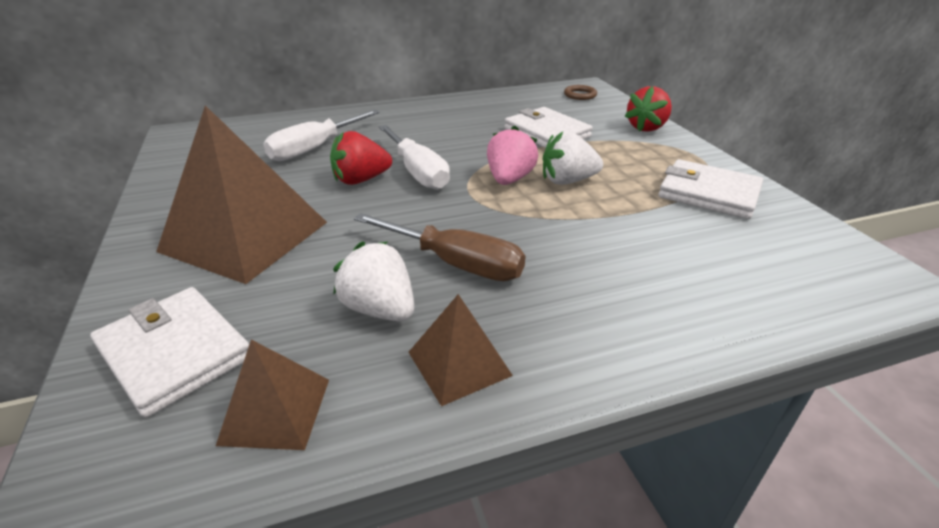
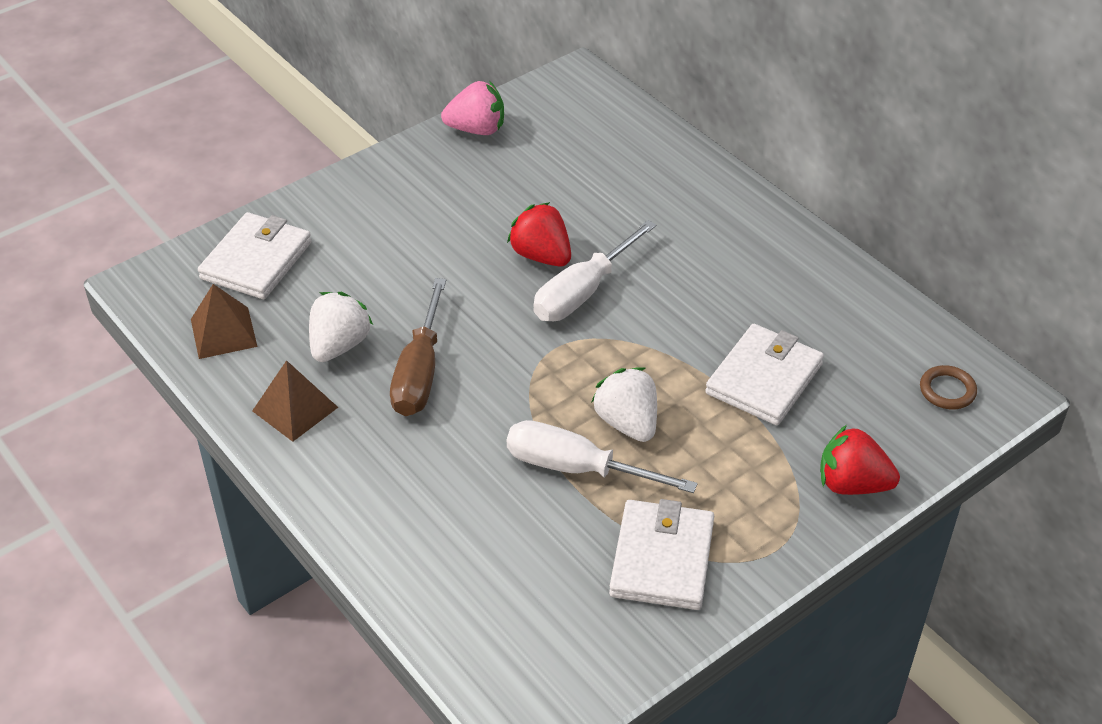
camera: 70 degrees right, 10 degrees up
(245, 236) = (404, 224): brown pyramid -> none
(315, 148) = (596, 192): white screwdriver -> white screwdriver (577, 468)
(509, 179) = (604, 372): pink strawberry -> pink strawberry (476, 129)

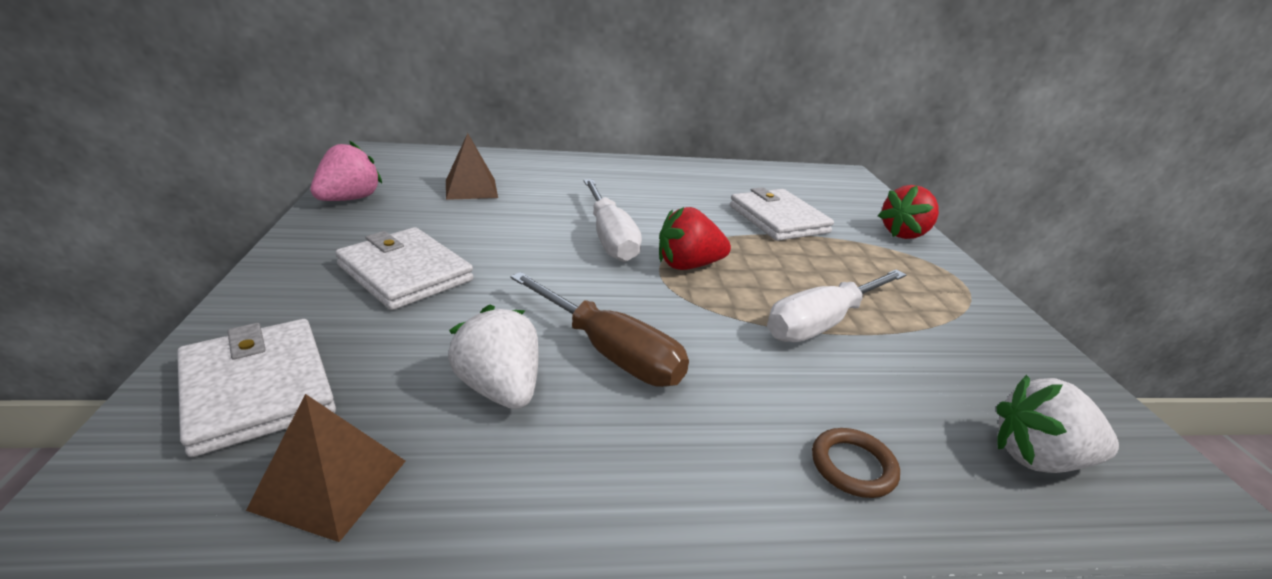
camera: 60 degrees left, 15 degrees down
(295, 409) = (564, 477): brown pyramid -> brown pyramid (471, 189)
(541, 256) = (543, 235): red strawberry -> red strawberry (688, 265)
(627, 423) = (782, 280): white strawberry -> white strawberry (1038, 458)
(662, 559) = (959, 329): white wallet -> white wallet (405, 273)
(947, 390) = (834, 183): brown ring -> brown ring (853, 466)

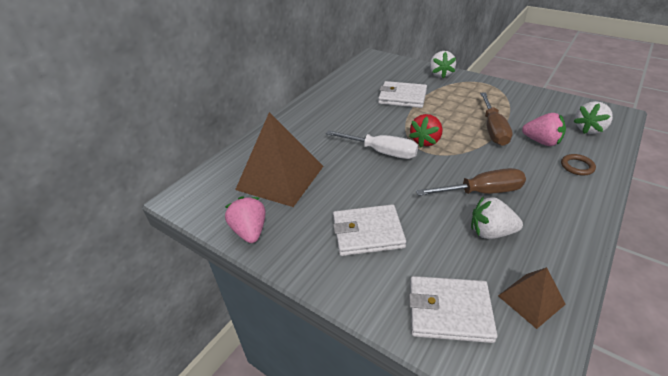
camera: 45 degrees left, 10 degrees up
(471, 189) = (280, 177): brown pyramid -> brown pyramid, size x1.99
(823, 323) = (493, 129): white screwdriver -> brown screwdriver
(872, 392) = (541, 141): none -> pink strawberry
(904, 234) = (440, 74): red strawberry -> white strawberry

